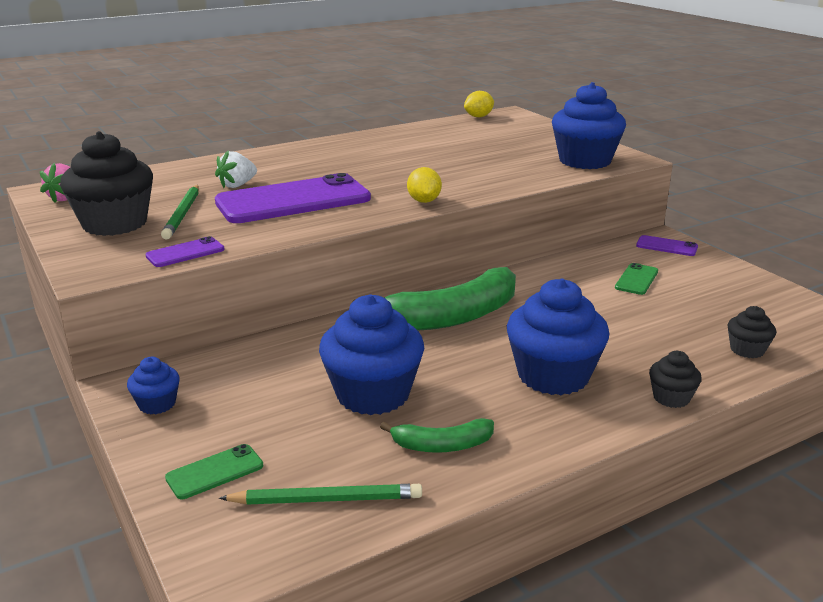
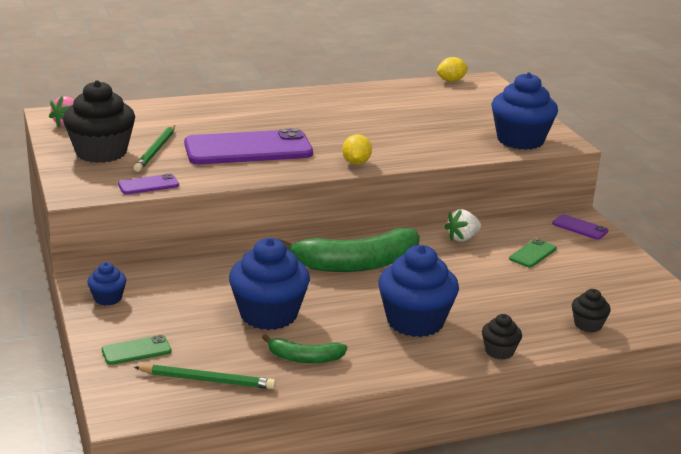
camera: 10 degrees right, 0 degrees up
(237, 185) = (208, 128): white strawberry -> white strawberry (462, 238)

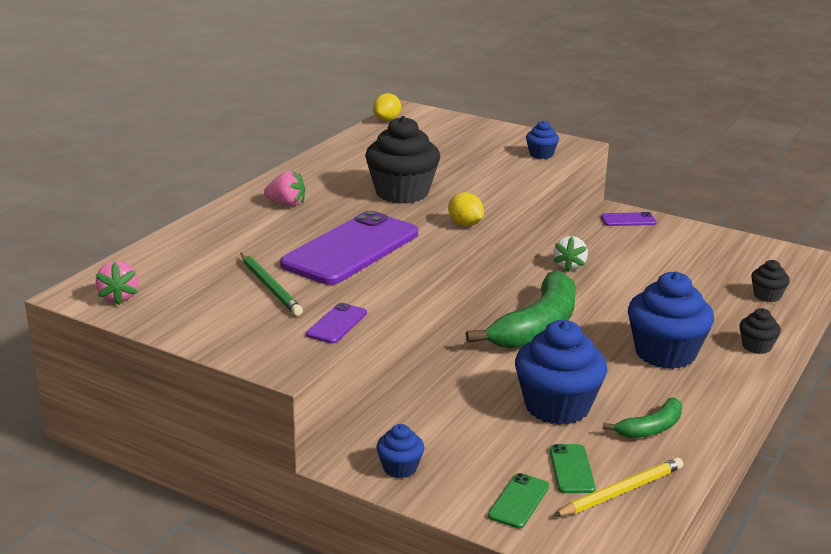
camera: 40 degrees left, 0 degrees up
(101, 152) = (220, 312): black cupcake -> black cupcake (402, 193)
(207, 380) = (621, 491): green pencil -> yellow pencil
(266, 109) = (287, 204): none -> pink strawberry
(520, 140) = (541, 154): blue cupcake -> blue cupcake, size x0.48
(533, 254) = (637, 256): green phone -> green phone (572, 469)

